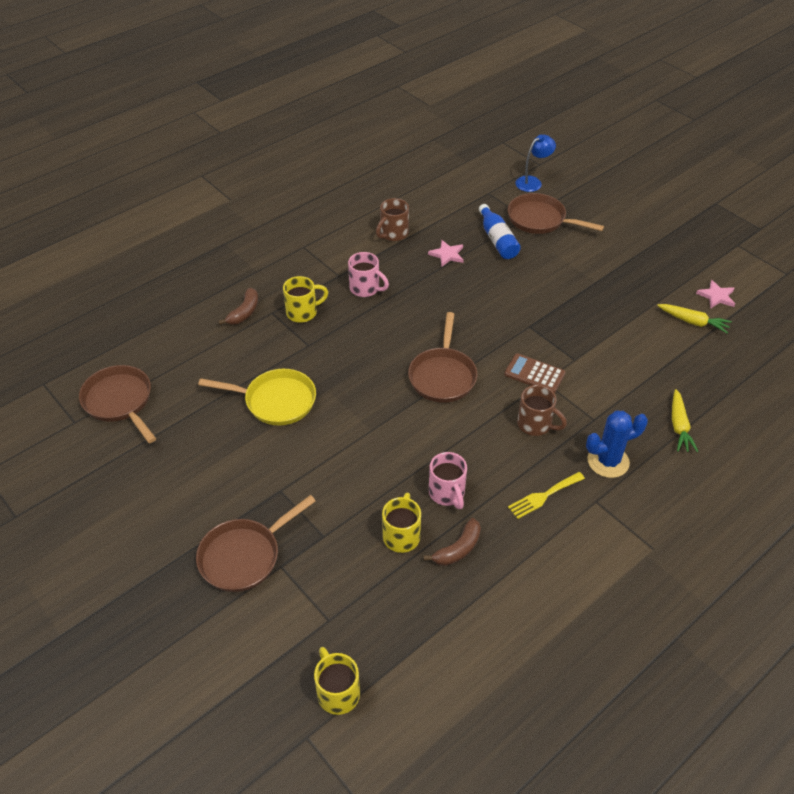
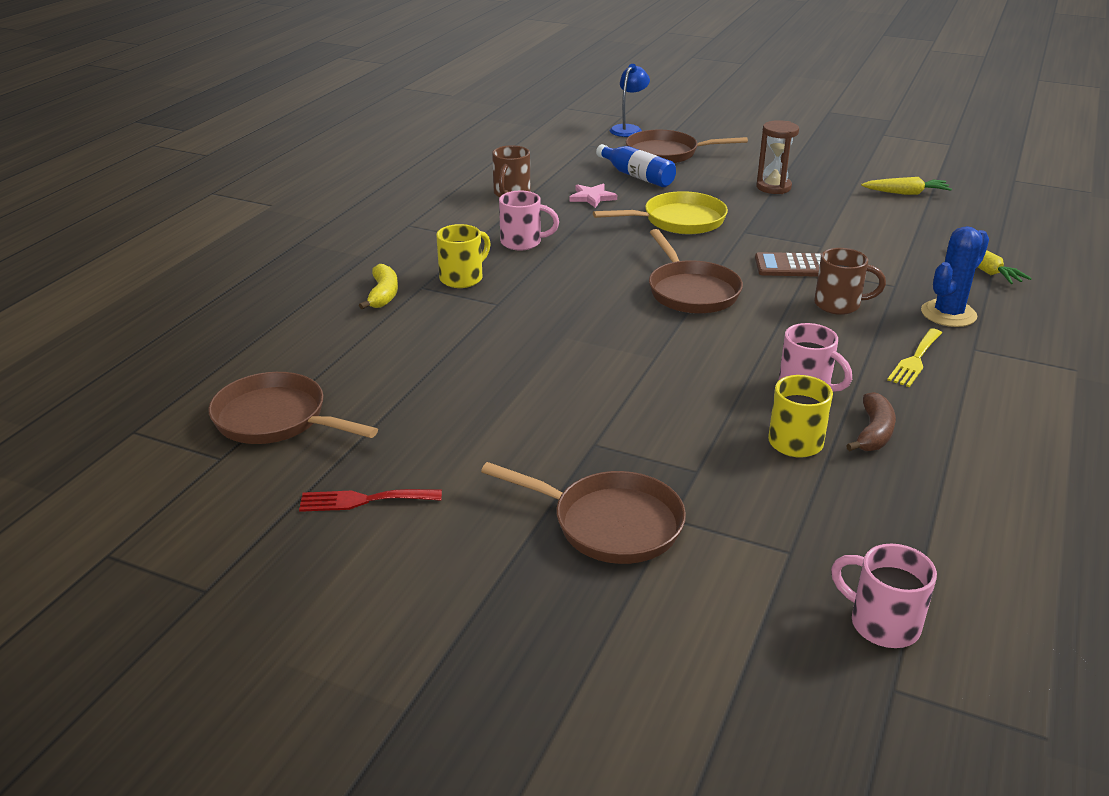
camera: 25 degrees left, 15 degrees down
(127, 484) = (363, 500): none -> red fork
(244, 312) = (383, 294): brown banana -> yellow banana
(244, 556) = (610, 524): brown pan -> brown pan turned 90 degrees counterclockwise
(276, 401) = (504, 363): yellow pan -> yellow pan (679, 221)
(337, 692) = (882, 623): yellow mug -> pink mug
(591, 283) = (773, 187): none -> brown hourglass
(716, 296) = (906, 171): pink star -> none

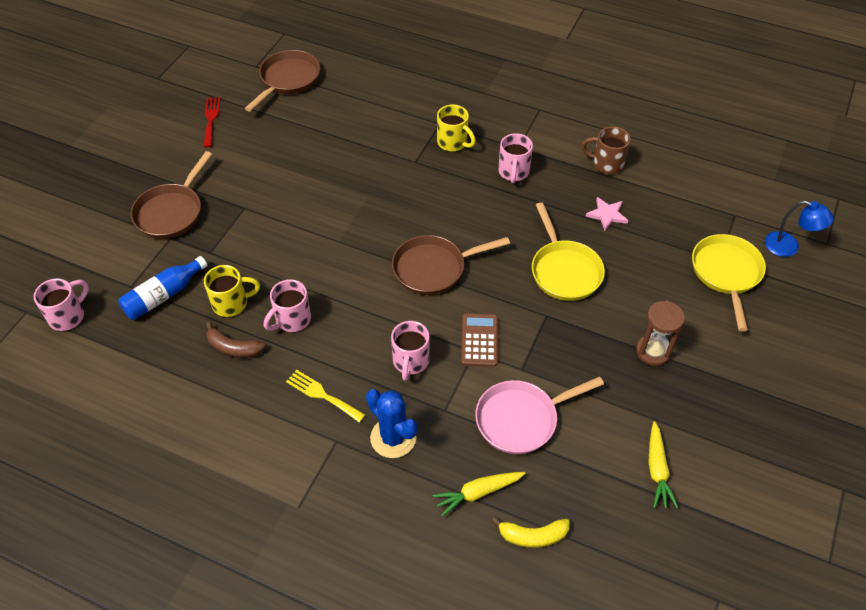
camera: 90 degrees right, 20 degrees up
(383, 294) = (429, 106): yellow banana -> yellow banana (533, 536)
(637, 176) = (662, 247): blue bottle -> blue bottle (163, 296)
(666, 153) = (726, 273): brown pan -> yellow pan
(839, 305) = (410, 361): brown mug -> pink mug
(885, 247) = (521, 419): none -> pink pan

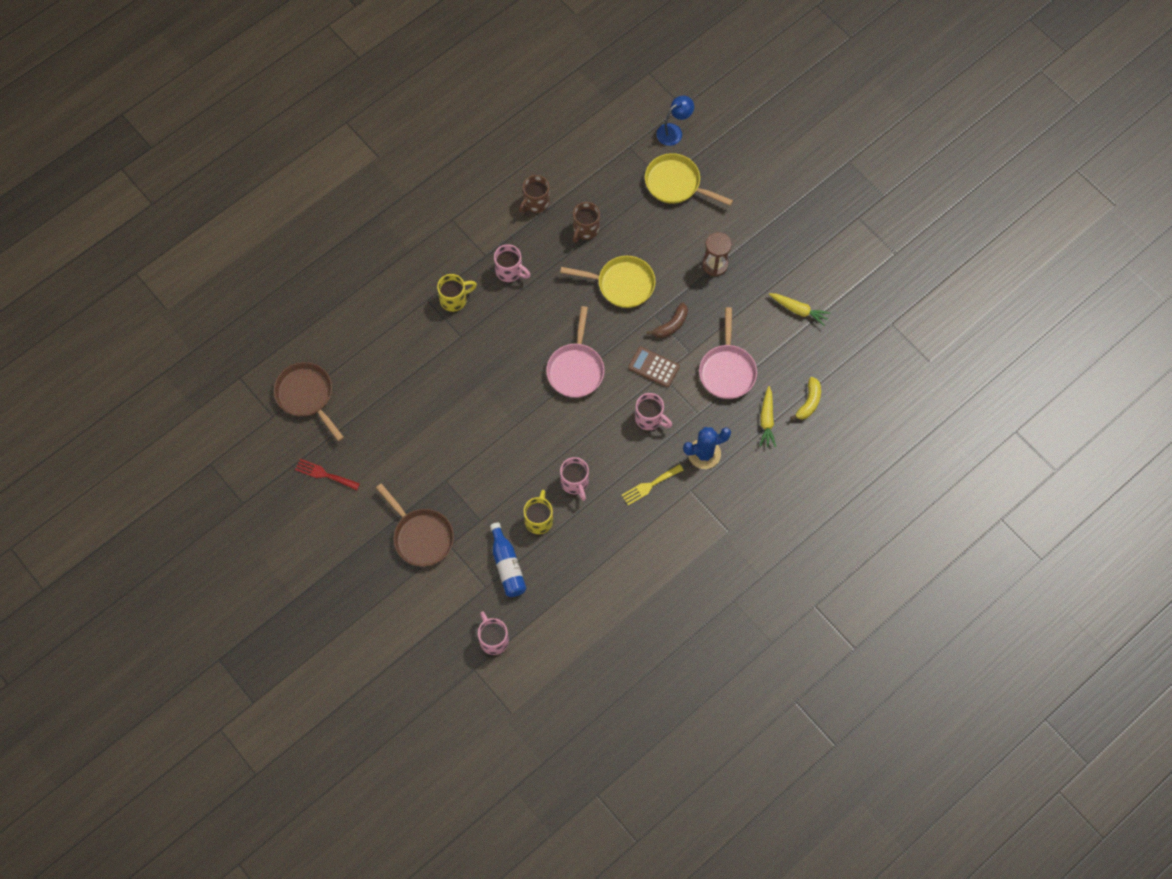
camera: 65 degrees left, 15 degrees up
(233, 348) = (581, 530): brown banana -> brown banana (671, 325)
(433, 268) = (576, 369): brown pan -> pink pan
(607, 215) = (585, 229): pink star -> brown mug

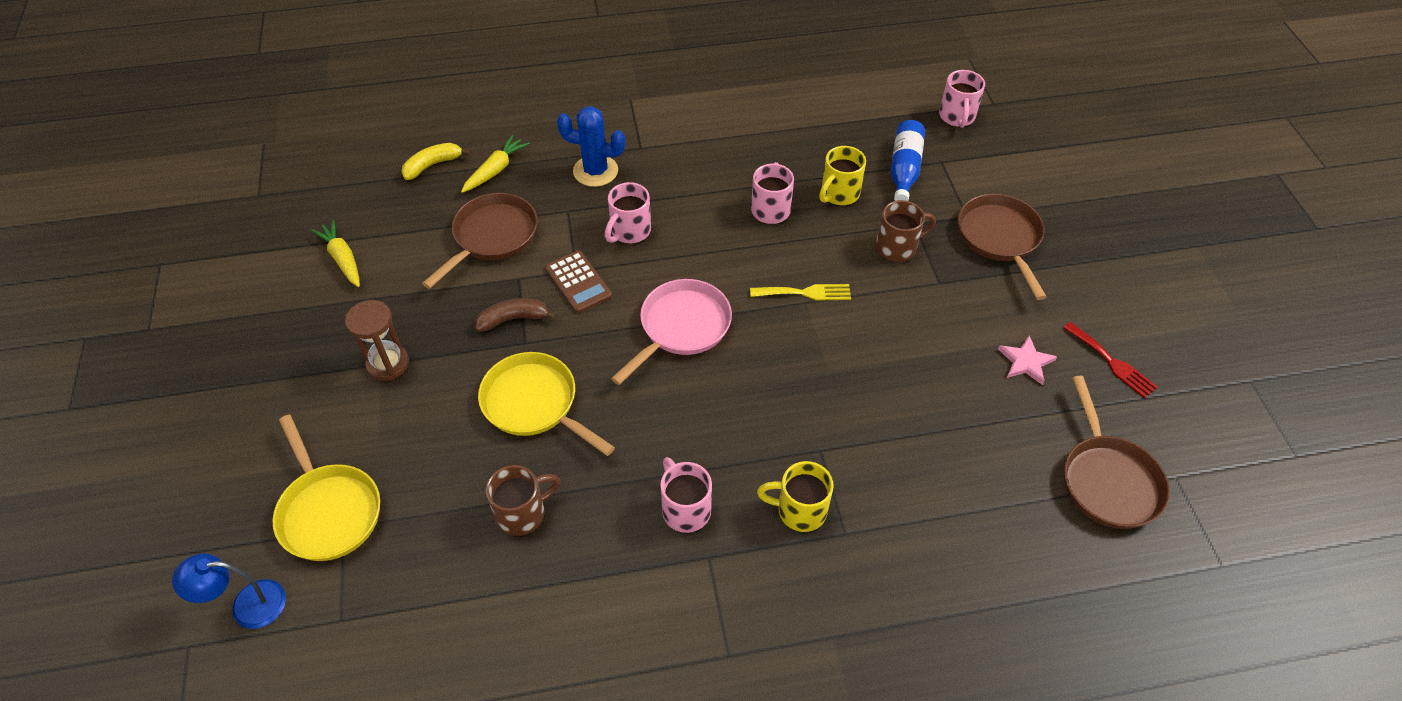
camera: 150 degrees left, 15 degrees down
(373, 449) = (1025, 362): none -> pink star
(535, 202) = (567, 604): brown mug -> brown mug (897, 247)
(650, 418) = (629, 231): pink mug -> pink mug turned 120 degrees counterclockwise
(650, 485) = (683, 170): yellow fork -> yellow fork (805, 293)
(727, 370) = (492, 237): pink pan -> brown pan

